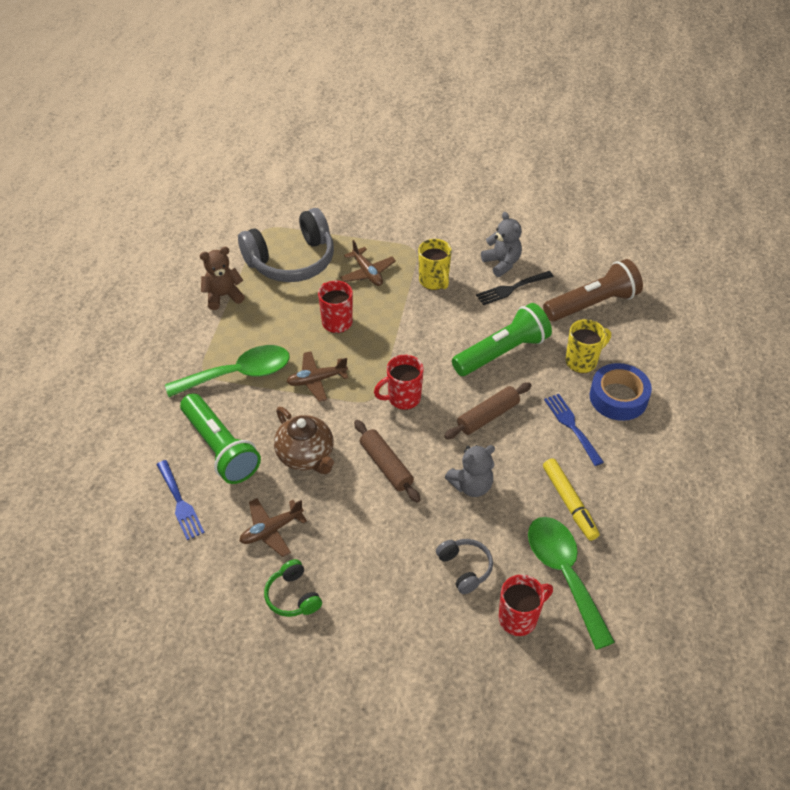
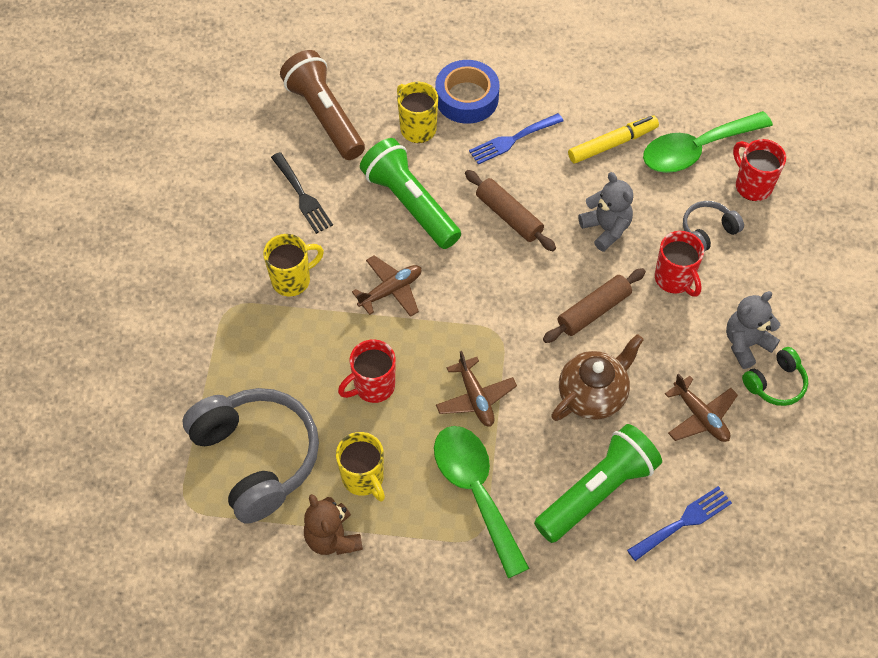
camera: 95 degrees left, 10 degrees up
(263, 313) = (363, 478): none -> yellow mug
(367, 273) = (279, 359): brown plane -> brown plane (391, 290)
(403, 398) = (493, 301): red mug -> red mug (674, 279)
(502, 263) = (256, 207): grey teddy bear -> grey teddy bear (746, 344)

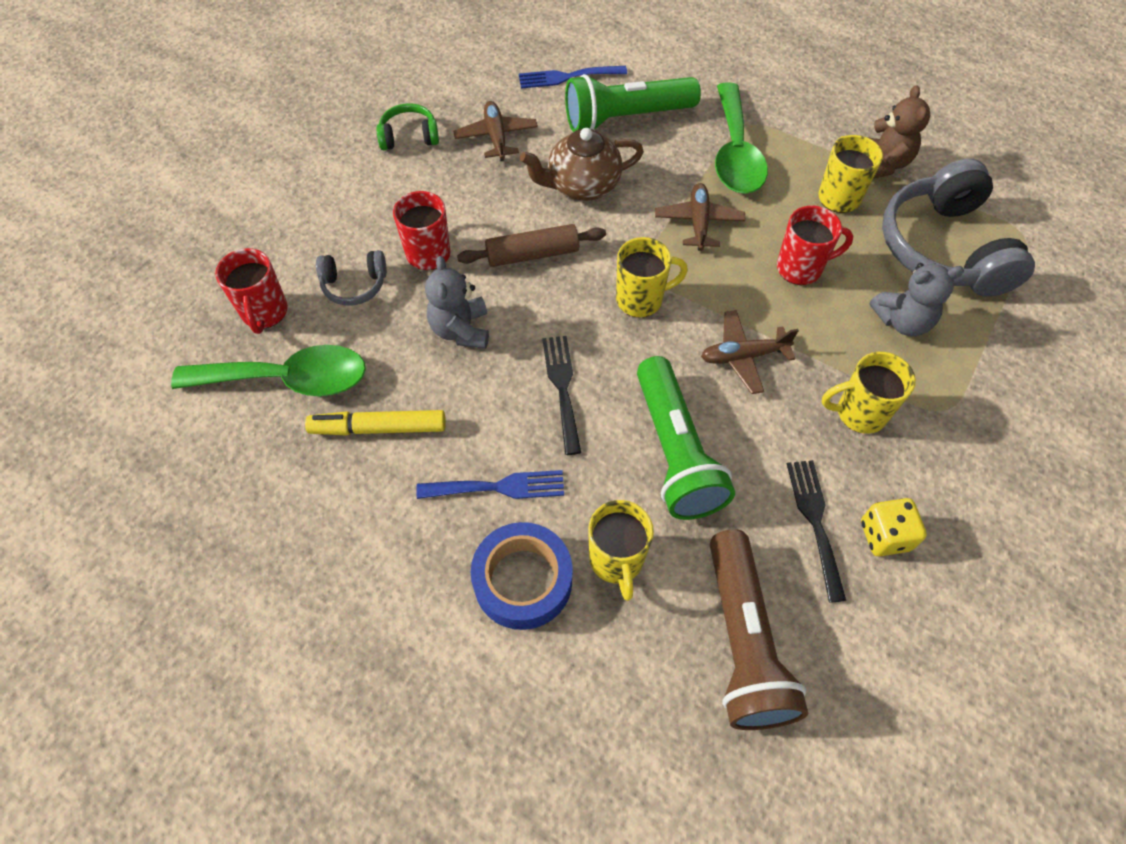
camera: 155 degrees left, 0 degrees up
(255, 204) = (884, 536): none -> yellow dice
(488, 306) = (641, 299): none -> yellow mug
(509, 216) = (562, 388): brown rolling pin -> black fork
(746, 344) = (407, 174): grey teddy bear -> grey teddy bear (902, 321)

